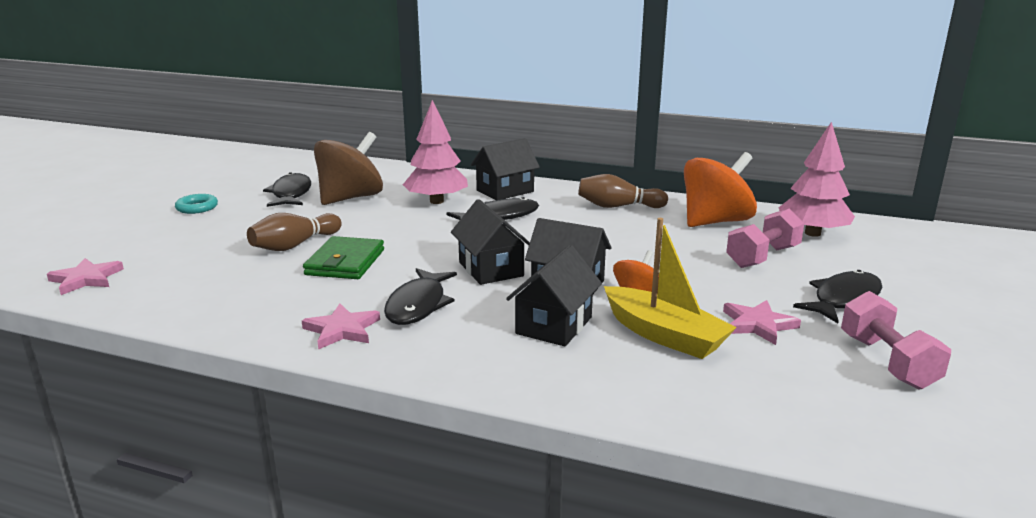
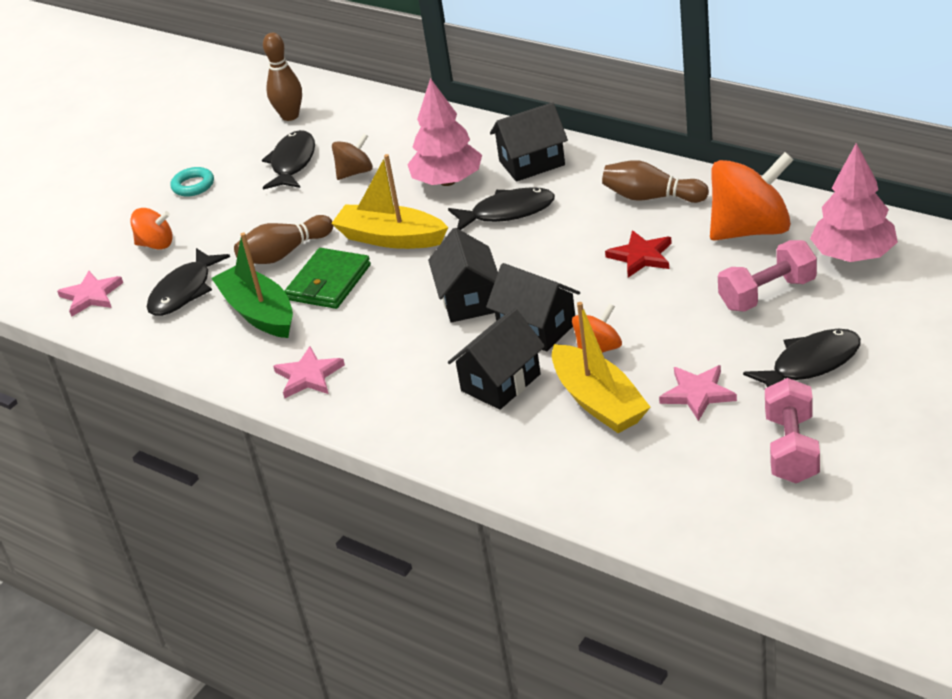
camera: 20 degrees right, 15 degrees up
(160, 243) = (156, 244): none -> orange spinning top
(276, 285) = (259, 313): none -> green boat
(283, 171) = (290, 116): none -> brown bowling pin
(350, 198) = (355, 172): brown spinning top -> brown spinning top, size x0.53
(397, 233) = (391, 238): none -> yellow boat
(418, 305) = (384, 348): black fish -> black fish (184, 291)
(634, 238) = (641, 256): none -> red star

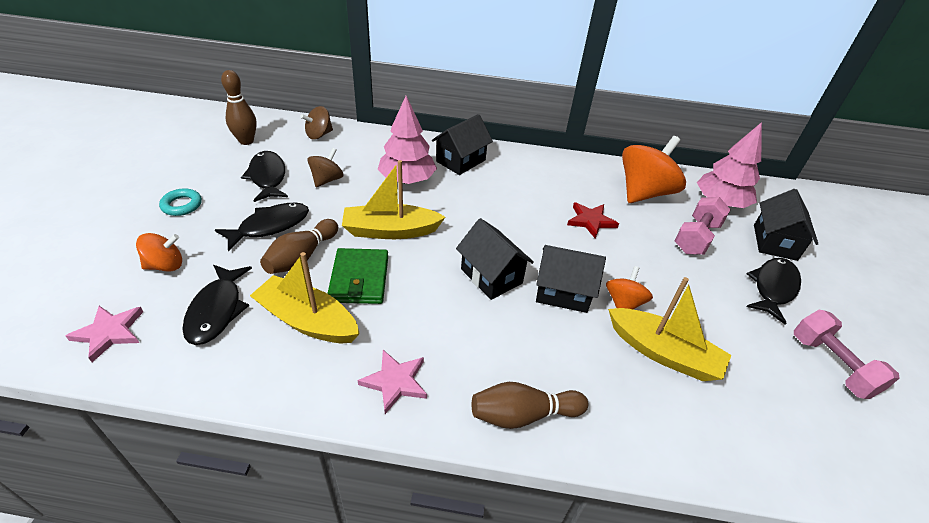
camera: 35 degrees left, 5 degrees up
(259, 313) = (307, 320): green boat -> yellow boat
(377, 114) = (319, 135): none -> brown spinning top
(500, 382) = (573, 351): black house -> black house (774, 242)
(507, 212) = (469, 199): black fish -> black fish (270, 226)
(651, 197) = (562, 177): brown bowling pin -> brown bowling pin (523, 414)
(697, 394) = (726, 329): pink star -> none

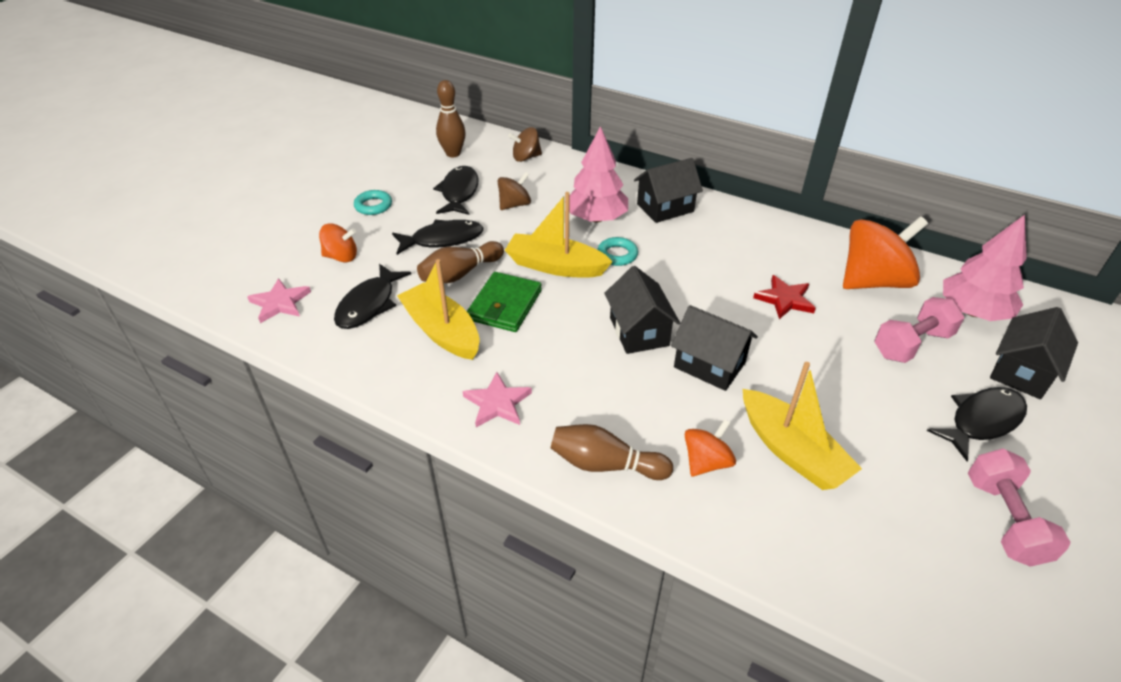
camera: 25 degrees right, 0 degrees up
(440, 209) = (617, 255): none -> turquoise ring
(623, 303) = (774, 392): orange spinning top -> orange spinning top (706, 462)

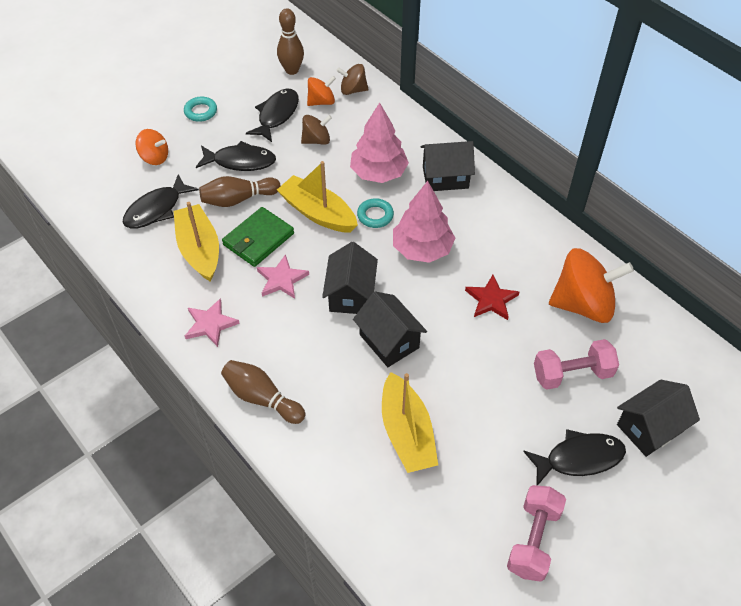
camera: 20 degrees right, 10 degrees up
(280, 303) = (93, 189): pink star -> pink star (282, 279)
(706, 462) = (336, 420): orange spinning top -> orange spinning top (321, 102)
(972, 312) = (651, 360): pink tree -> pink tree (422, 249)

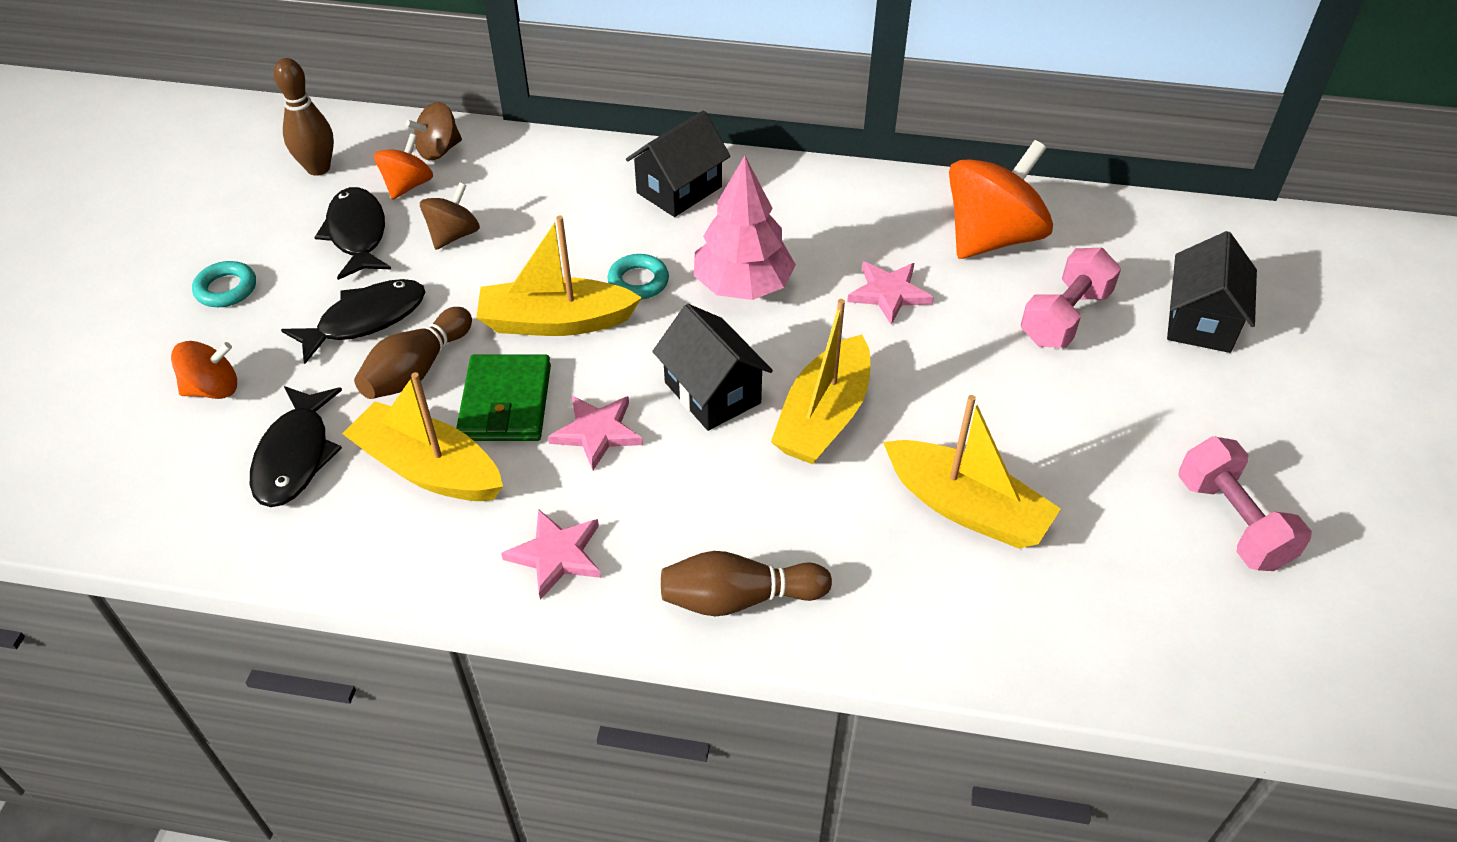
camera: 40 degrees left, 5 degrees down
(378, 173) = (586, 230): pink tree -> none
(389, 341) = (824, 416): black house -> yellow boat
(491, 300) = (889, 293): red star -> pink star
(579, 458) = (1173, 401): black fish -> none

